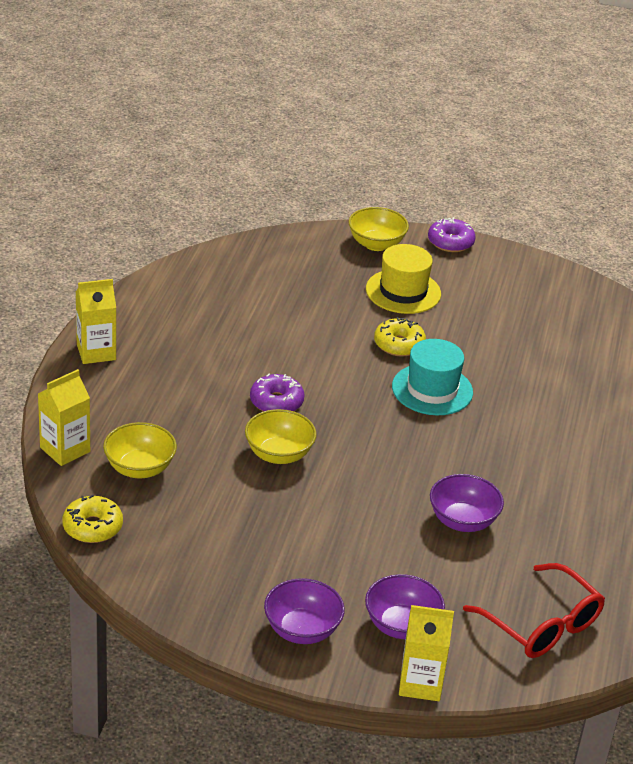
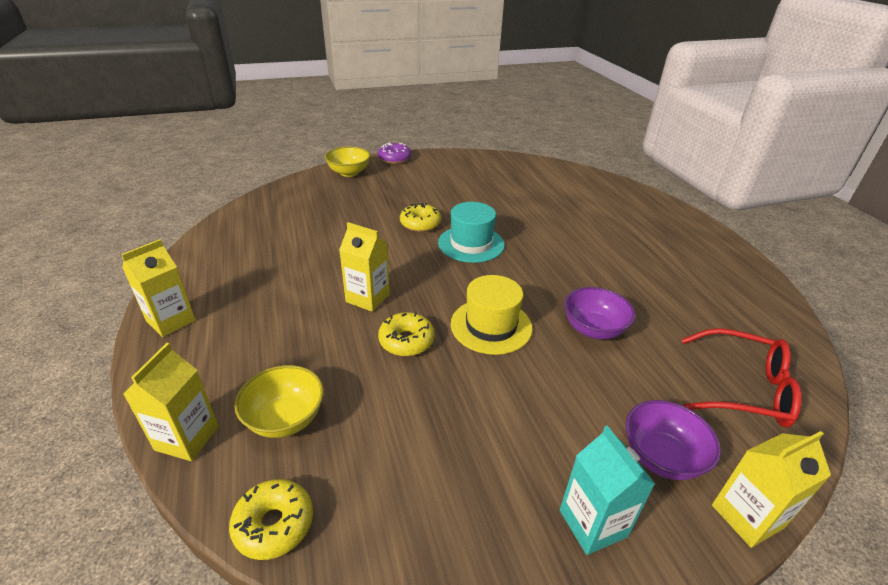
camera: 30 degrees left, 0 degrees up
(276, 402) = (367, 298): purple donut -> yellow carton
(279, 454) = (406, 341): yellow bowl -> yellow donut
(302, 630) = (592, 523): purple bowl -> turquoise carton
(403, 291) = (392, 192): yellow hat -> yellow hat (491, 326)

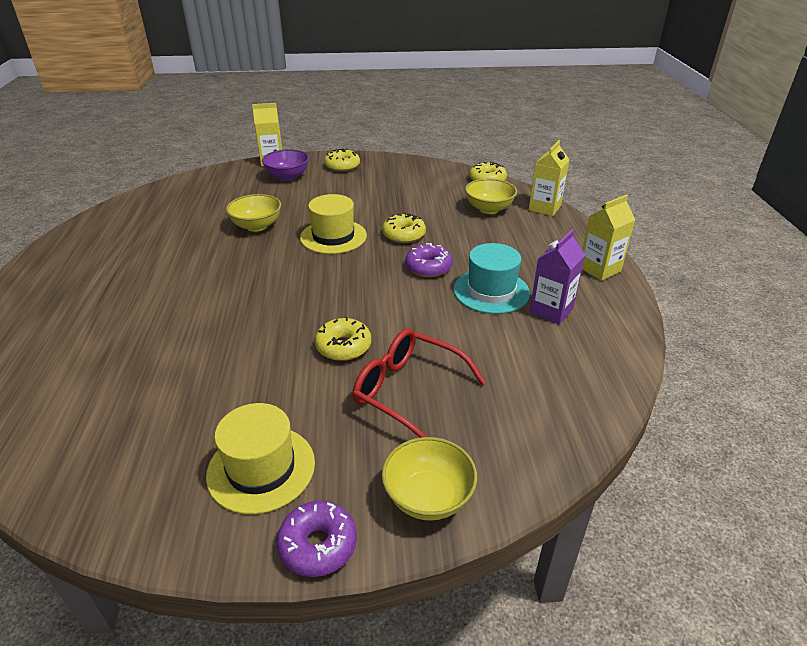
camera: 165 degrees left, 0 degrees up
(249, 268) = (551, 310): none -> purple carton
(367, 298) = (428, 267): yellow carton -> purple donut
(434, 173) = (261, 468): none -> yellow hat
(471, 244) = (298, 309): turquoise hat -> turquoise hat (491, 291)
(592, 523) = (342, 166): turquoise carton -> yellow donut
(593, 329) = (257, 226): purple bowl -> yellow bowl
(742, 388) = (202, 191): red glasses -> red glasses (409, 391)

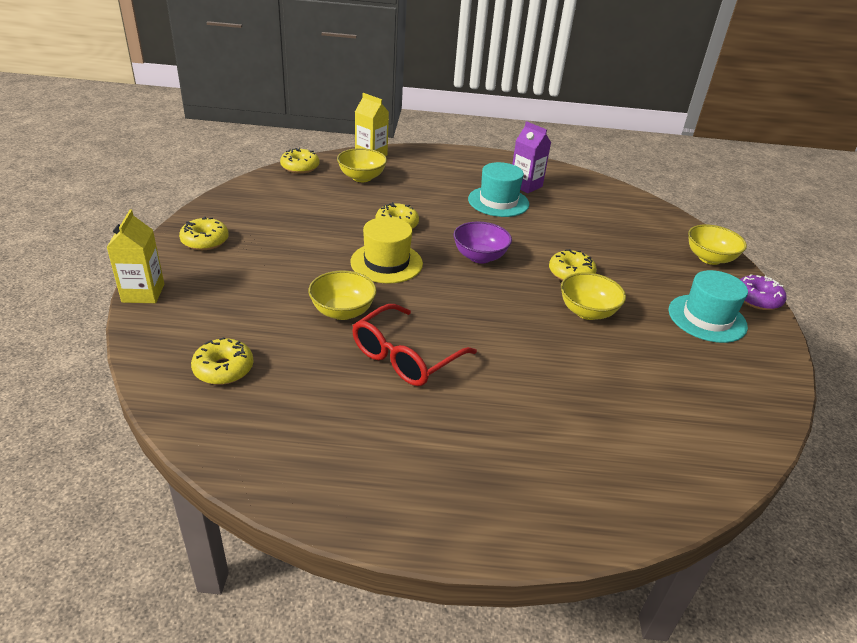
camera: 85 degrees left, 0 degrees up
(191, 196) = (223, 369): none -> yellow donut
(261, 468) = (707, 318): yellow hat -> turquoise hat
(267, 357) = (587, 312): none -> yellow bowl
(287, 177) = (209, 283): purple bowl -> purple bowl (479, 257)
(409, 391) = (619, 252): red glasses -> red glasses (406, 356)
(428, 267) = (458, 221): purple donut -> none
(599, 269) = (474, 158): yellow carton -> none

